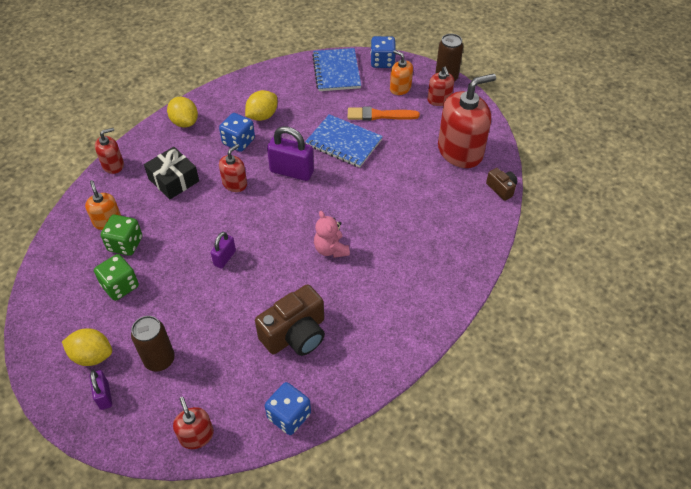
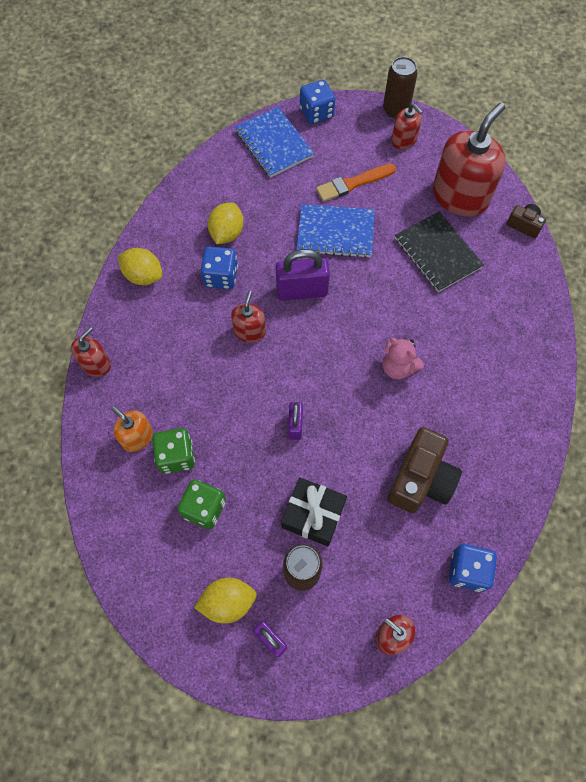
camera: 25 degrees left, 15 degrees up
(174, 180) = (179, 354): black gift -> black gift (313, 515)
(400, 88) = (355, 140): orange soap dispenser -> none
(415, 183) = (437, 253): none -> black notebook

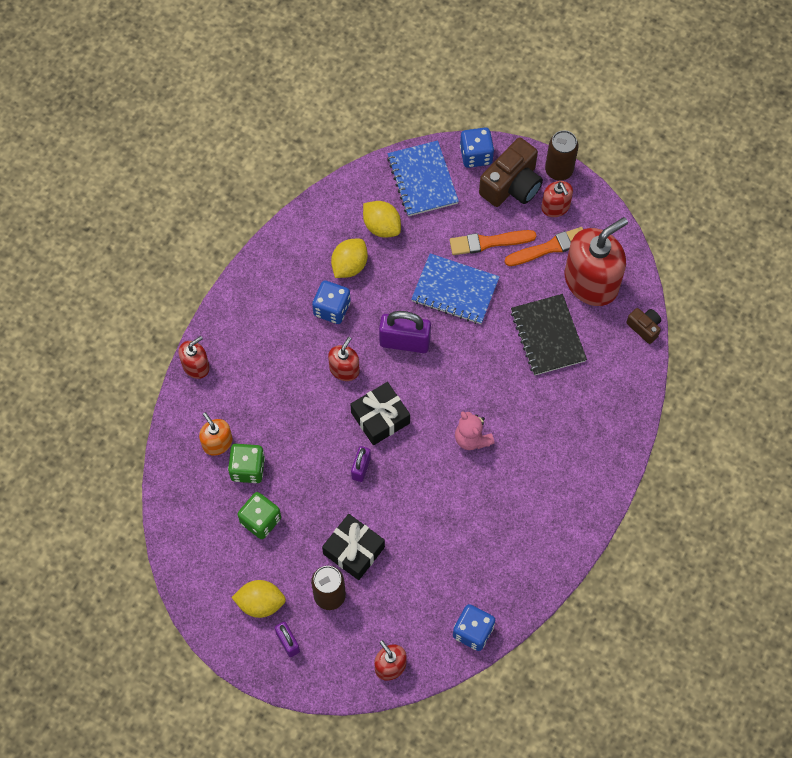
camera: 15 degrees right, 0 degrees up
(143, 276) = (259, 290): yellow lemon -> yellow lemon (382, 226)
(300, 370) = (380, 418): none -> black gift
(411, 175) = (549, 247): none -> orange brush
(421, 479) = (458, 545): brown camera -> brown camera (512, 185)

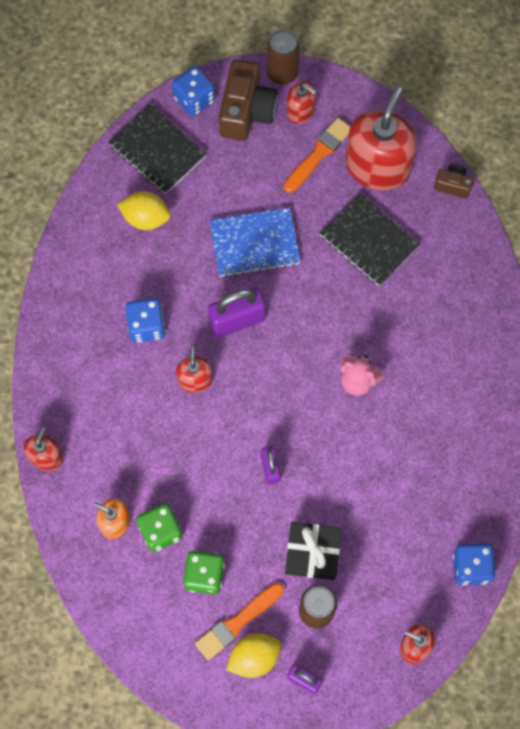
camera: 30 degrees left, 5 degrees up
(349, 265) = (137, 273): yellow lemon -> none
(380, 418) = (259, 408): black gift -> none
(422, 180) = (157, 151): blue notebook -> black notebook
(488, 242) = (258, 179): orange brush -> orange brush (237, 622)

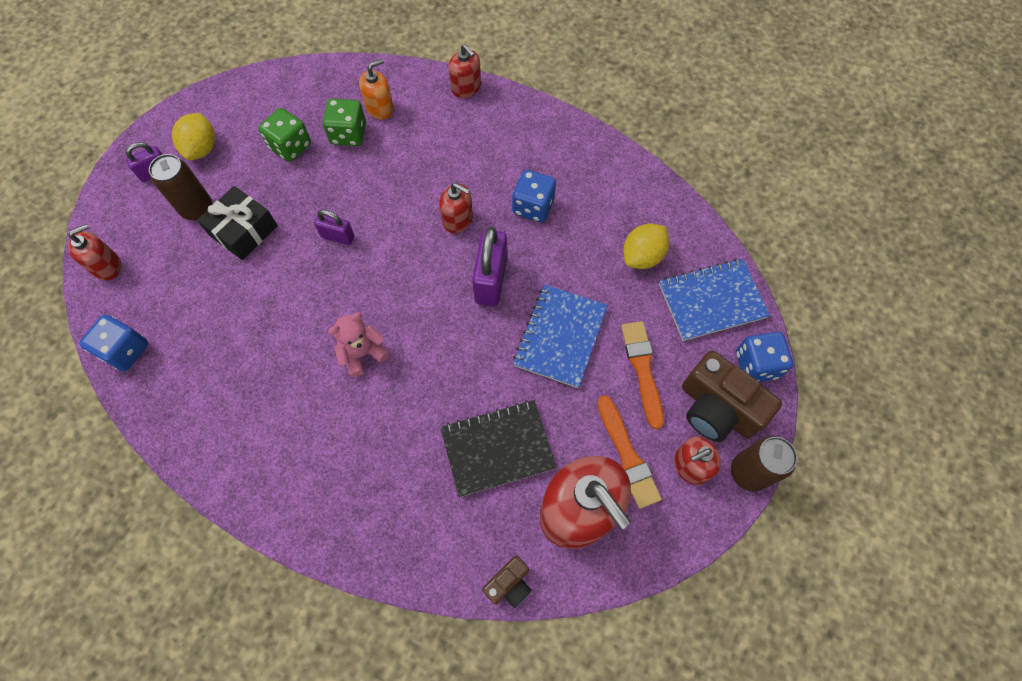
camera: 120 degrees right, 5 degrees down
(157, 151) = (711, 301): black notebook -> blue notebook
(237, 622) = (237, 151): orange brush -> orange brush (642, 369)

